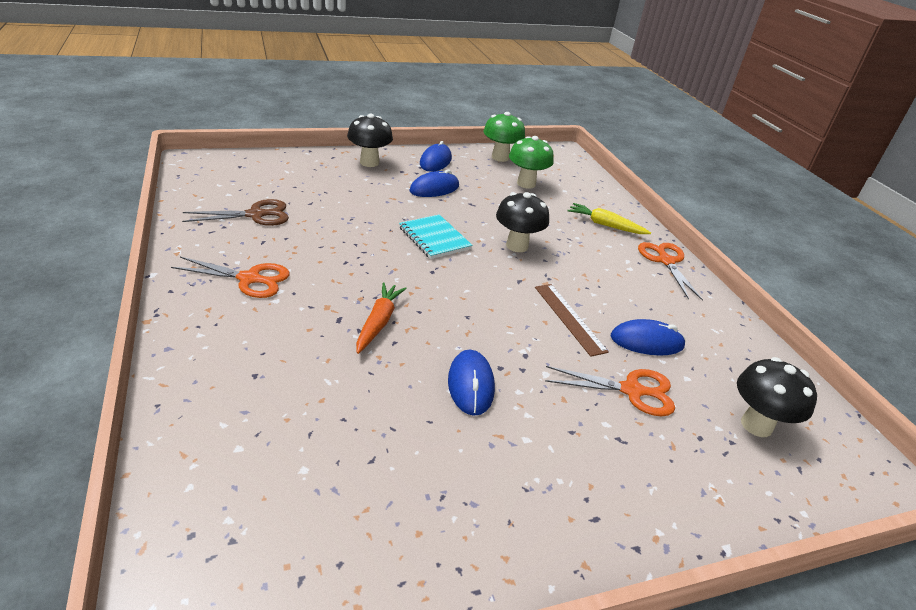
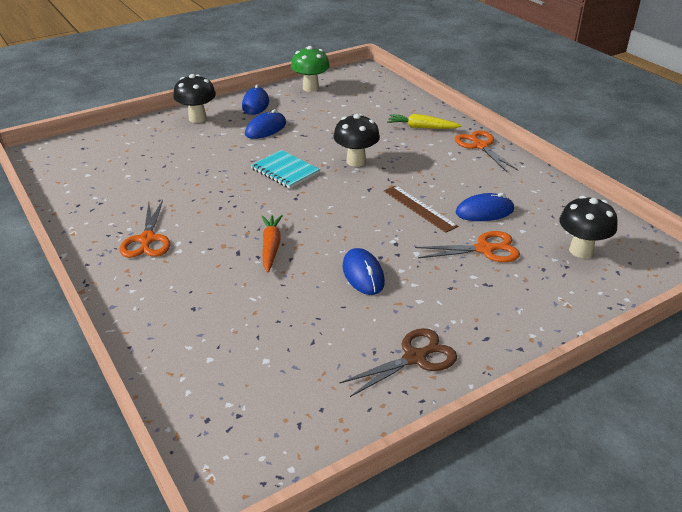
camera: 10 degrees left, 0 degrees up
(249, 279) = (147, 239): orange scissors -> orange scissors turned 90 degrees clockwise
(255, 215) = (122, 187): brown scissors -> brown scissors (414, 358)
(526, 184) = (342, 107): green mushroom -> none

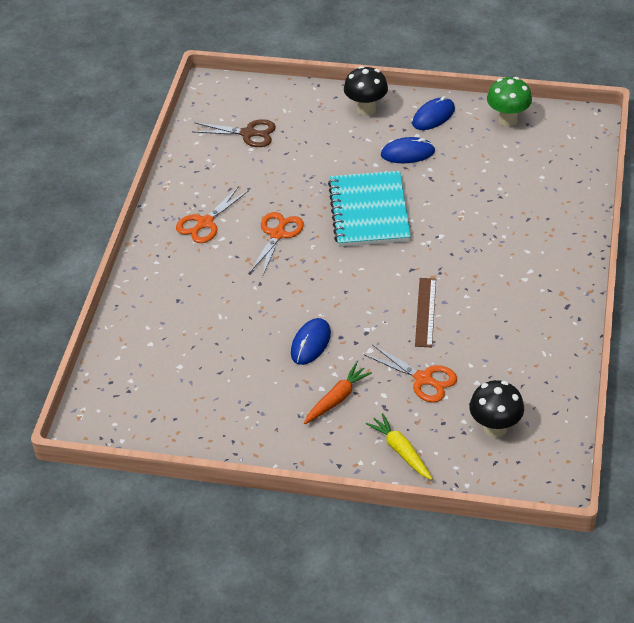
camera: 45 degrees right, 10 degrees up
(271, 247) = (277, 281): orange carrot -> orange carrot (337, 399)
(285, 171) = (369, 212): turquoise notebook -> turquoise notebook, size x1.68
(356, 161) = (437, 234): black mushroom -> none
(414, 358) = (265, 425): brown scissors -> brown scissors (248, 133)
(422, 127) = (545, 227): yellow carrot -> yellow carrot (401, 451)
(480, 146) = (568, 279): orange scissors -> orange scissors (277, 234)
(484, 211) = (472, 347): blue mouse -> none

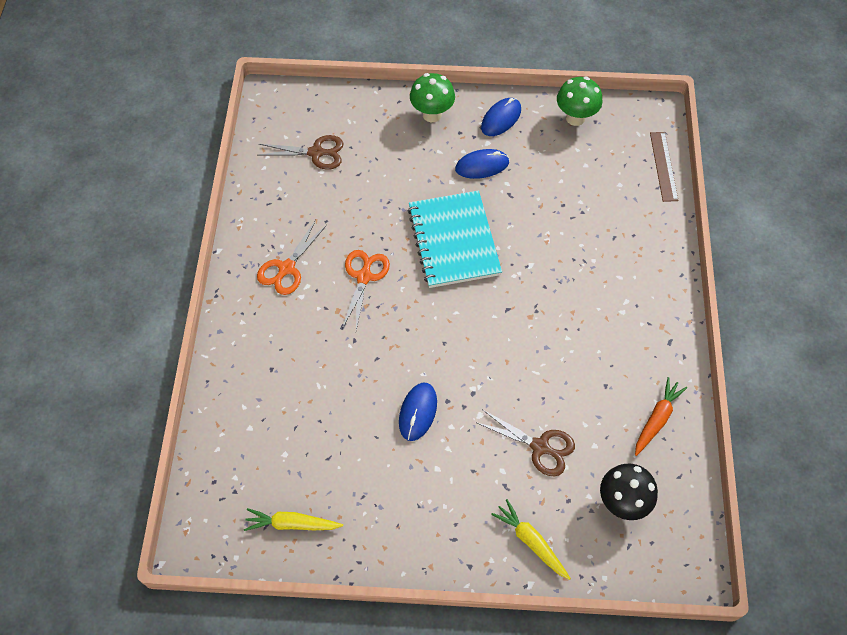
camera: 10 degrees left, 15 degrees up
(178, 419) = (292, 524): none -> yellow carrot
(337, 399) = (455, 481): orange carrot -> orange carrot (657, 419)
(366, 109) = (432, 114): black mushroom -> green mushroom
(423, 379) = (540, 447): orange scissors -> brown scissors
(425, 312) = (529, 362): brown ruler -> brown ruler (663, 166)

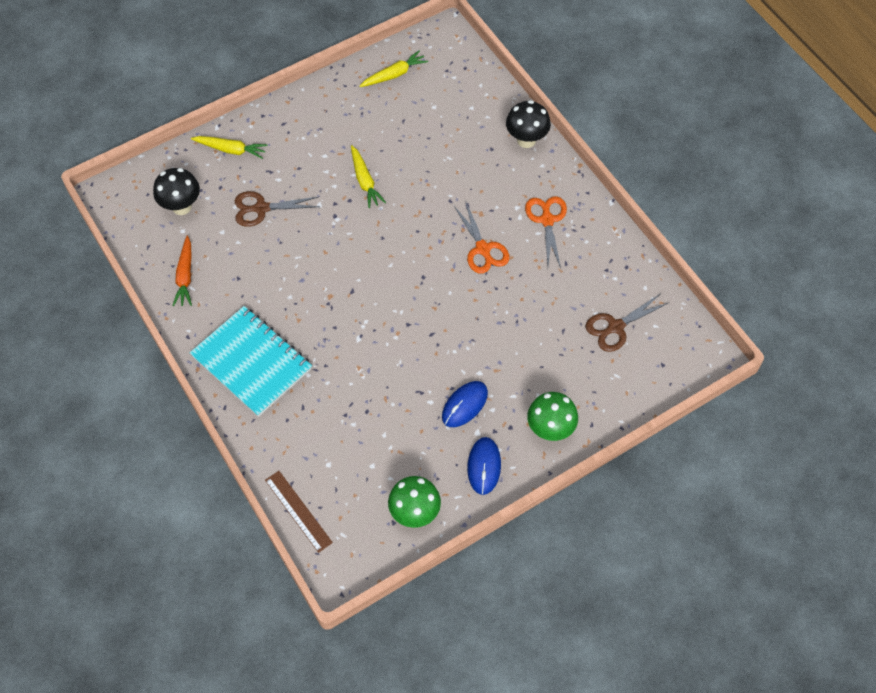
camera: 145 degrees right, 0 degrees up
(232, 356) = (526, 140): none -> black mushroom
(418, 412) = (365, 181): blue mouse -> yellow carrot
(453, 241) = (436, 320): turquoise notebook -> turquoise notebook (252, 362)

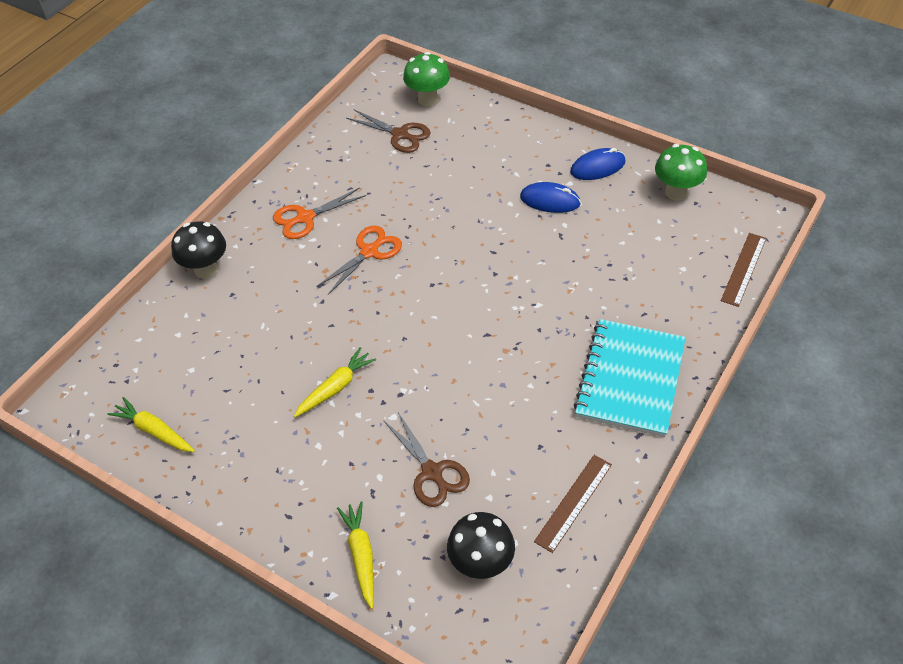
camera: 115 degrees left, 10 degrees down
(185, 276) = (573, 502): orange carrot -> brown ruler
(550, 429) = (531, 140): green mushroom -> green mushroom (427, 99)

